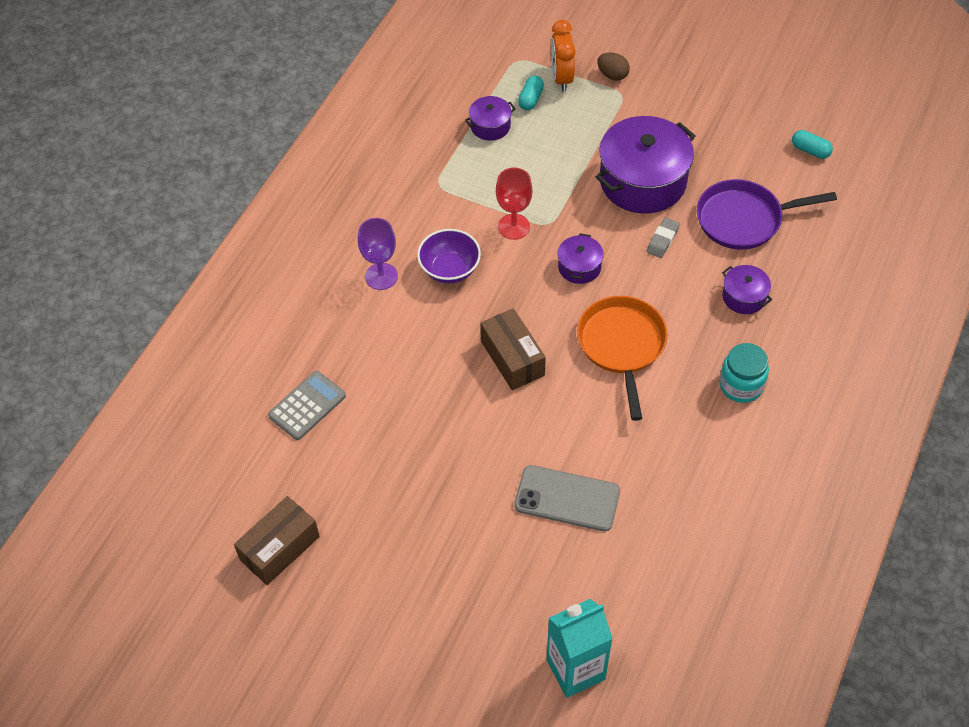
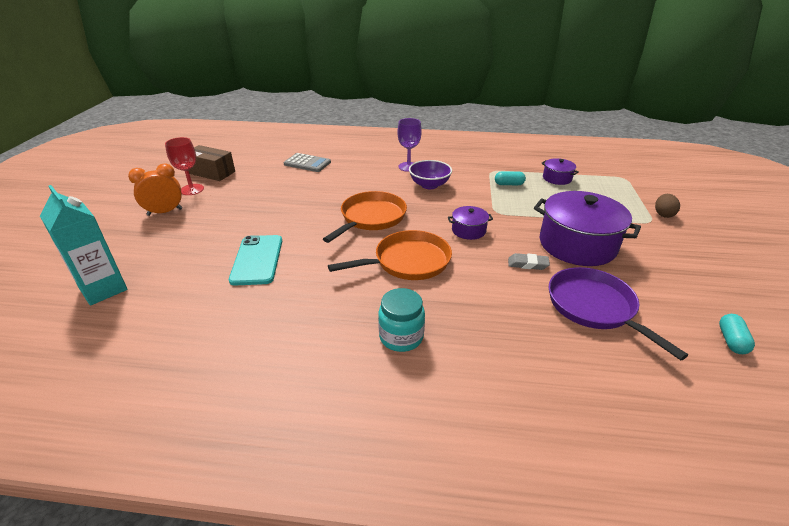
camera: 70 degrees right, 20 degrees down
(512, 358) = (371, 218): brown box -> orange pan
(514, 227) = (482, 200): red goblet -> red goblet (192, 189)
(530, 99) = (597, 188): turquoise capsule -> turquoise capsule (509, 184)
(561, 78) = (631, 195): orange clock -> orange clock (165, 212)
(567, 498) = (257, 260): grey phone -> turquoise phone
(744, 297) = (504, 322): purple pot -> none

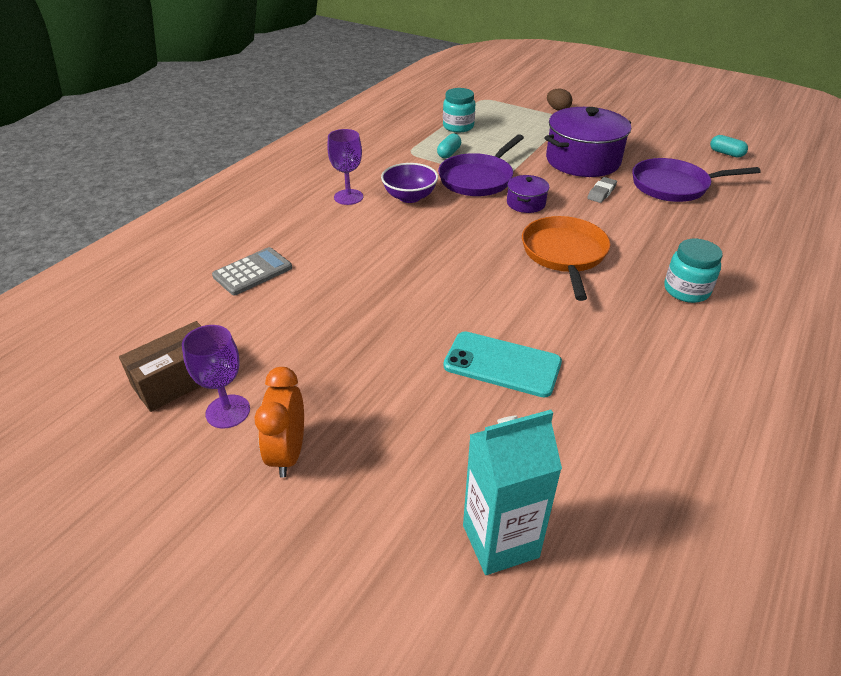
camera: 65 degrees left, 5 degrees up
(192, 189) = (228, 411): red goblet -> purple goblet
(371, 218) = (457, 255): orange pan -> none
(483, 203) = (478, 179): none -> purple pan
(557, 178) = (458, 126): purple pot -> turquoise jar

